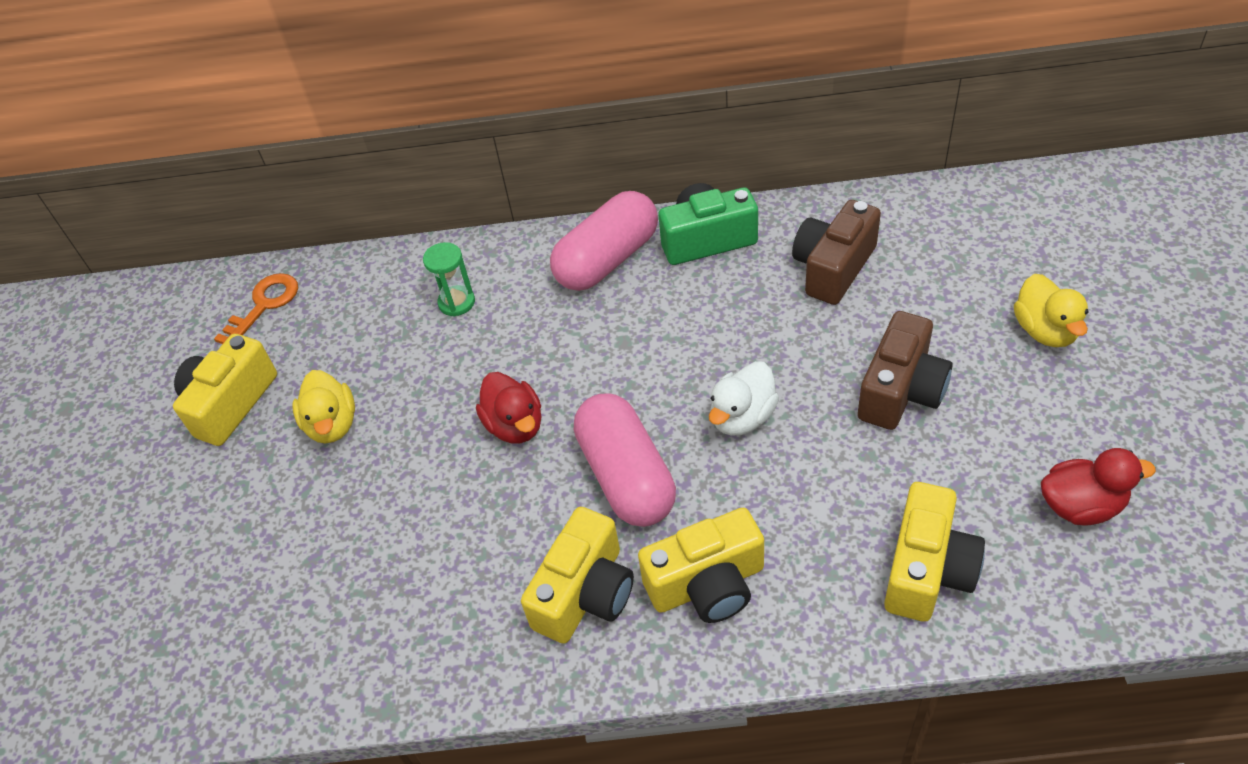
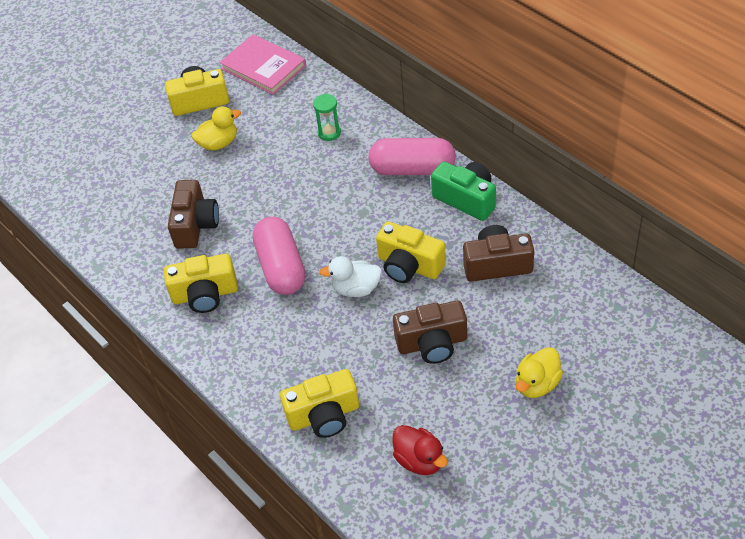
camera: 50 degrees right, 0 degrees up
(264, 305) = (263, 67): orange key -> pink book
(332, 424) = (219, 143): yellow duck -> yellow duck turned 150 degrees counterclockwise
(446, 534) = (195, 225): none -> brown camera
(515, 425) = (274, 207): red duck -> none
(626, 476) = (281, 267): pink capsule -> pink capsule turned 45 degrees counterclockwise
(707, 584) = (246, 335): yellow camera -> yellow camera (409, 266)

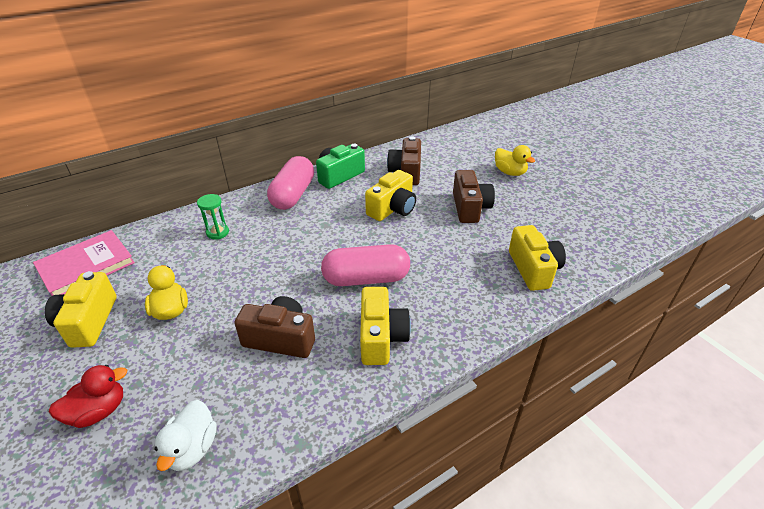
camera: 85 degrees left, 10 degrees down
(356, 289) = (406, 237): white duck -> white duck (192, 448)
(419, 460) = (572, 226): red duck -> red duck (98, 411)

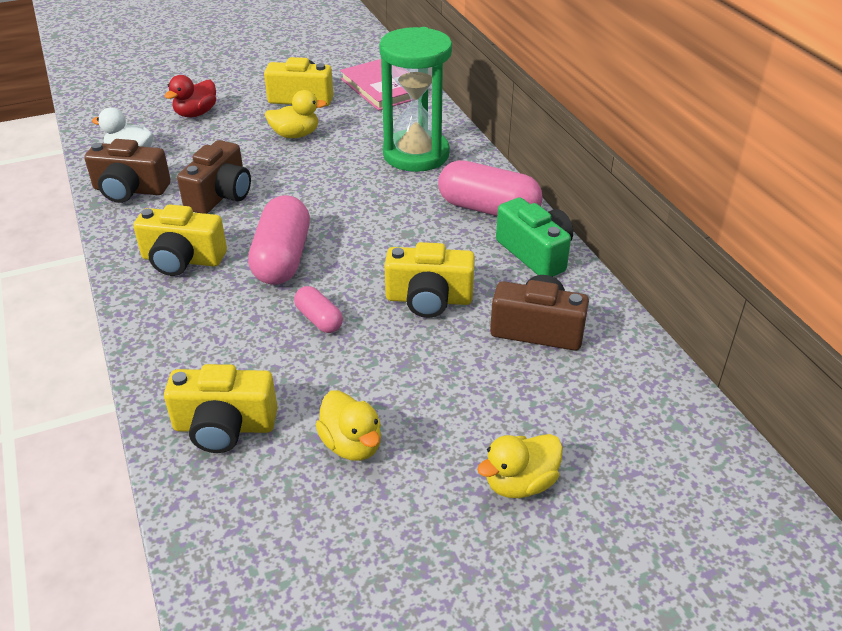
camera: 100 degrees right, 0 degrees up
(98, 411) = (196, 113): red duck -> red duck turned 60 degrees clockwise
(217, 232) = (416, 154): green hourglass -> green hourglass, size x2.41
(392, 209) = (429, 299): yellow camera -> yellow camera turned 45 degrees counterclockwise
(426, 249) = (319, 319): none -> pink capsule
(470, 208) = (408, 389): brown camera -> brown camera (130, 190)
(517, 221) = (352, 445): none -> yellow duck

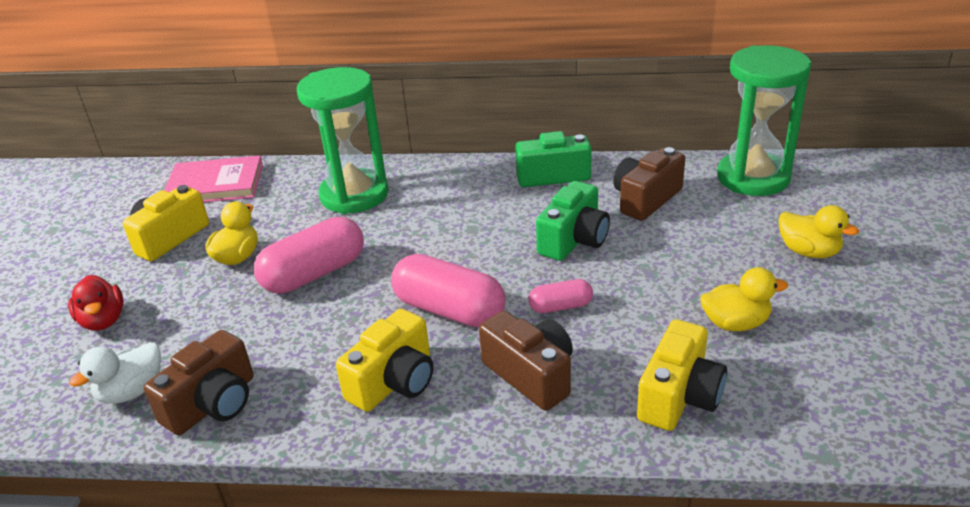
camera: 60 degrees left, 5 degrees down
(220, 195) = (298, 332): brown camera -> brown camera (531, 375)
(429, 299) = (574, 240): yellow camera -> green camera
(488, 209) = (474, 180): pink capsule -> pink capsule (314, 273)
(520, 483) = (808, 252): yellow duck -> yellow duck turned 45 degrees counterclockwise
(651, 406) = (753, 178): none -> green hourglass

